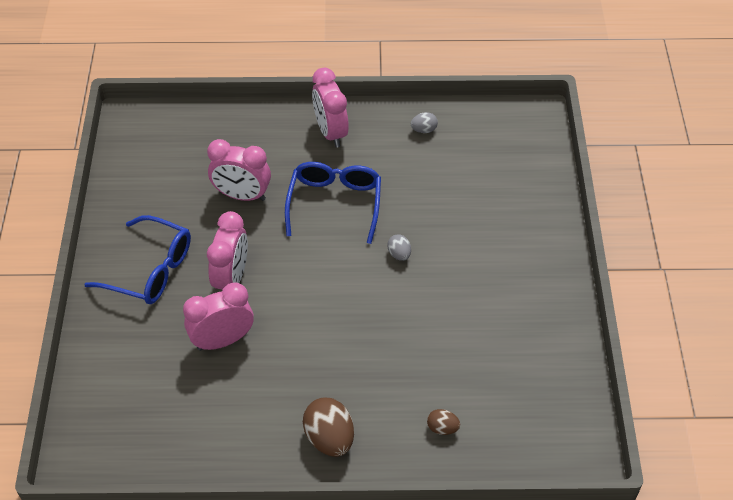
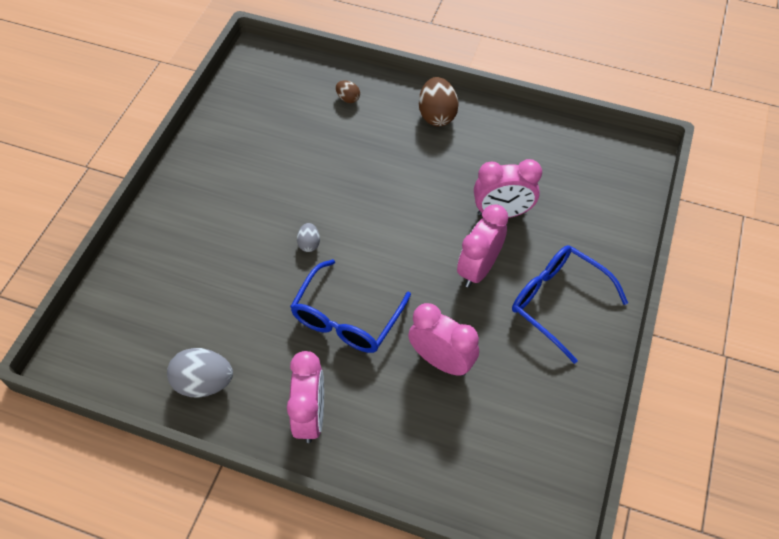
camera: 160 degrees left, 5 degrees up
(424, 130) = (204, 382): grey egg -> grey egg, size x1.90

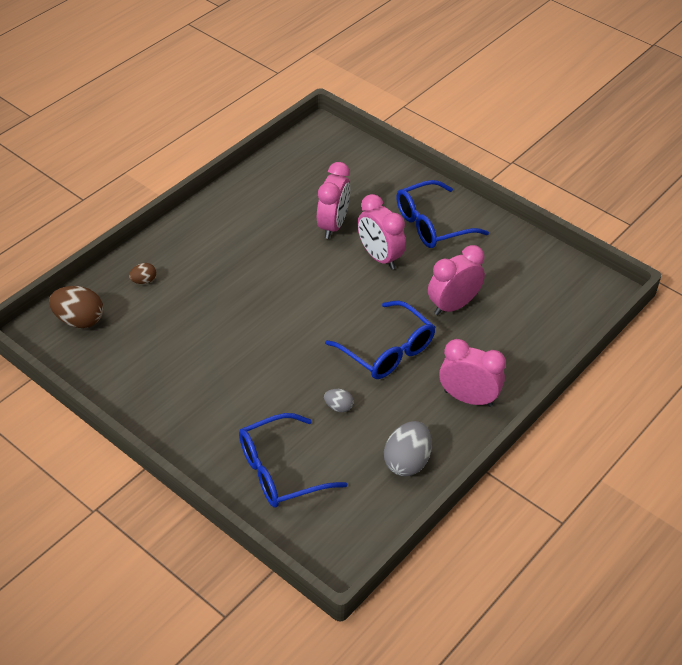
camera: 70 degrees left, 10 degrees down
(160, 279) = (280, 471): none -> blue glasses
(309, 244) = (298, 354): grey egg -> grey egg (338, 407)
(437, 115) = (204, 229): brown egg -> brown egg (79, 320)

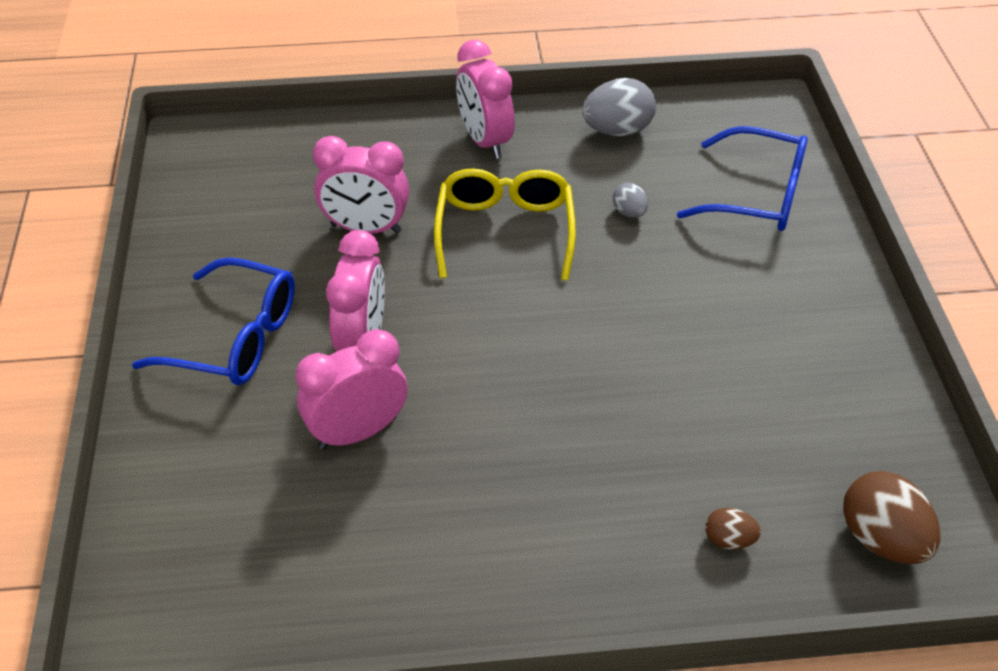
camera: 135 degrees left, 0 degrees up
(387, 351) = (505, 231): blue glasses -> yellow glasses

